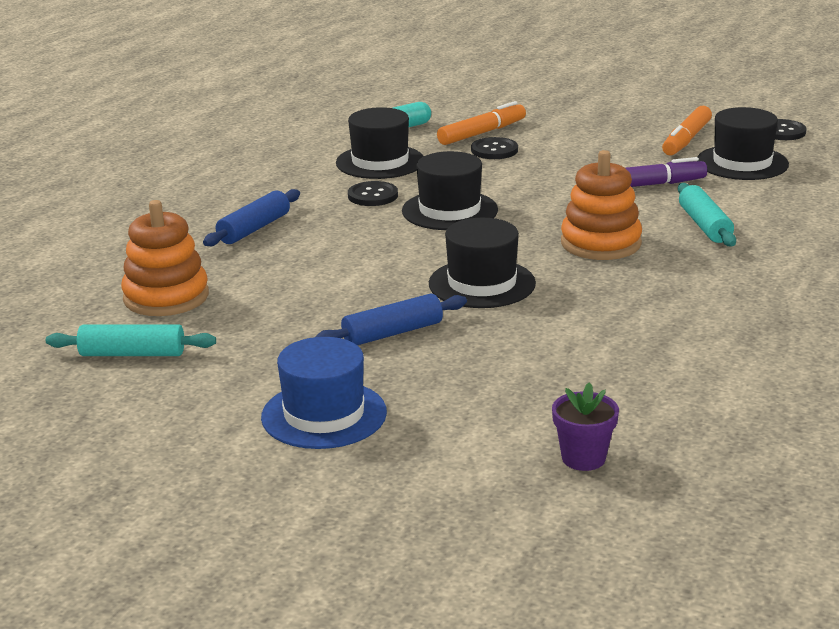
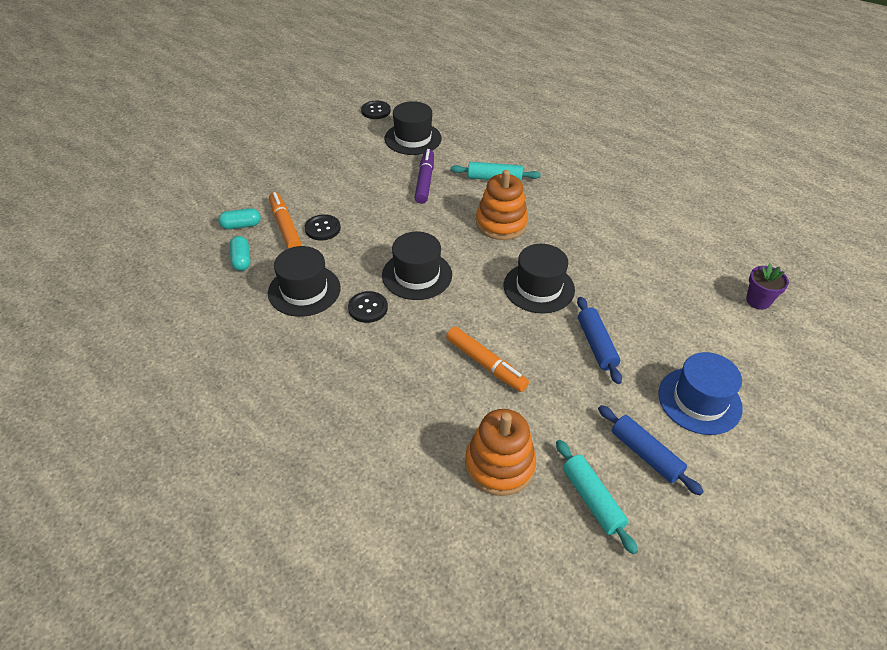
camera: 75 degrees left, 20 degrees up
(132, 354) = (592, 499): turquoise rolling pin -> turquoise rolling pin turned 45 degrees counterclockwise
(254, 229) = (394, 388): blue rolling pin -> blue rolling pin (645, 454)
(465, 114) = (241, 225): none -> turquoise capsule
(686, 140) = (363, 146): orange marker -> orange marker (486, 364)

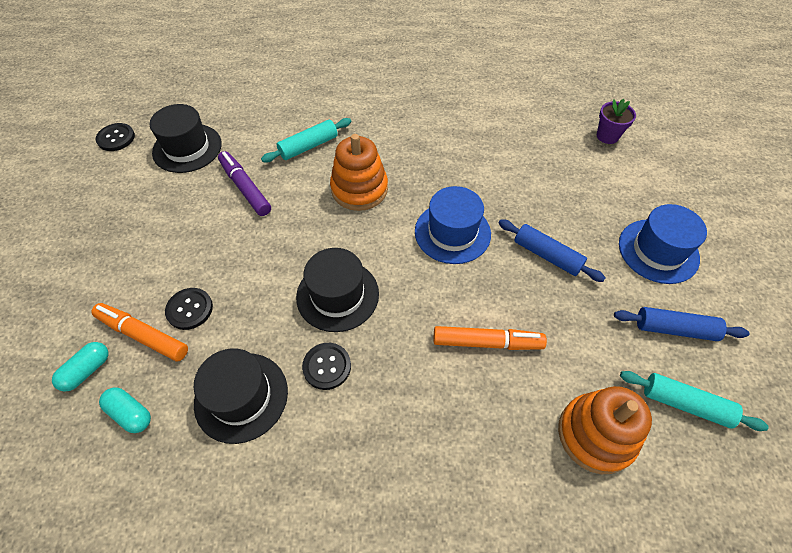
camera: 40 degrees left, 10 degrees up
(539, 287) = (452, 232): black hat -> blue hat

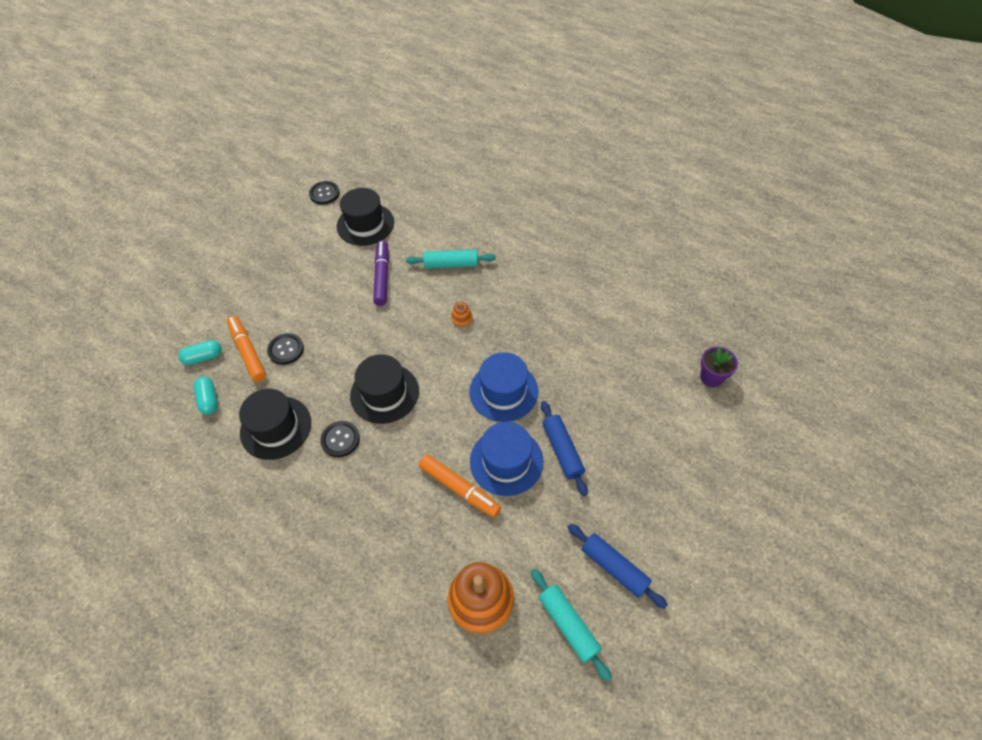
camera: 35 degrees right, 0 degrees up
(359, 189) = (462, 319): orange stacking toy -> orange stacking toy, size x0.42
(658, 251) = (661, 500): blue hat -> blue hat (506, 461)

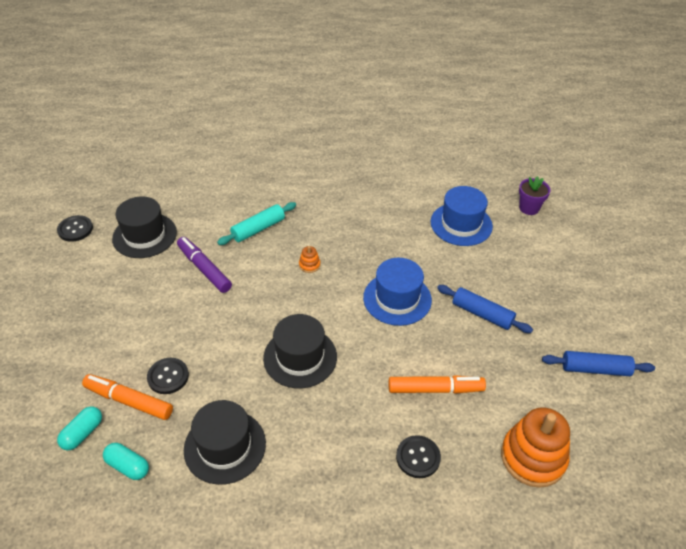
camera: 40 degrees left, 10 degrees down
(340, 439) = (297, 417): black button -> black button (418, 457)
(506, 461) = (450, 347): blue hat -> blue hat (461, 224)
(568, 624) = (606, 428): turquoise rolling pin -> none

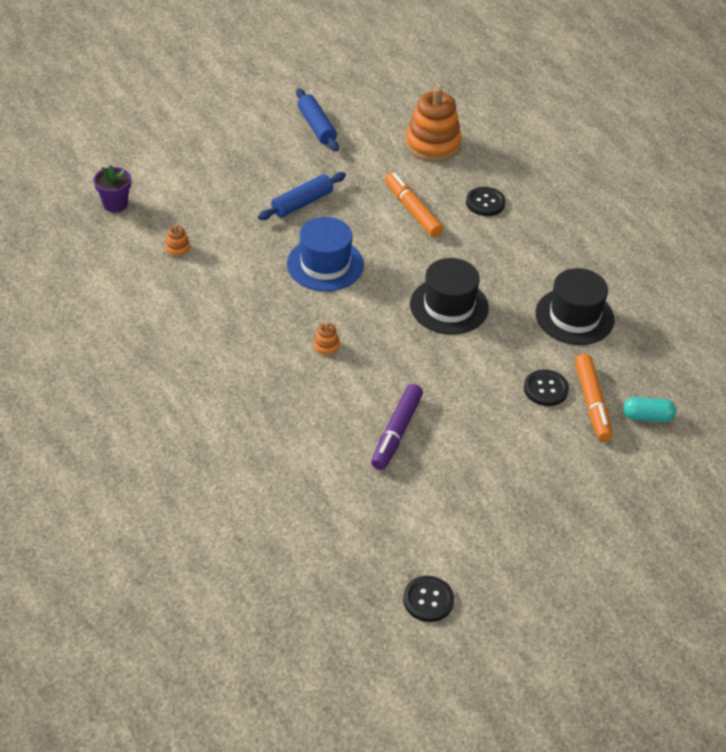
camera: 120 degrees left, 0 degrees up
(128, 466) = (644, 368): turquoise capsule -> none
(144, 235) = (387, 519): black hat -> none
(258, 229) = (300, 414): turquoise rolling pin -> none
(461, 224) = (177, 248): blue hat -> orange stacking toy
(482, 314) = (302, 203): blue rolling pin -> blue rolling pin turned 45 degrees clockwise

